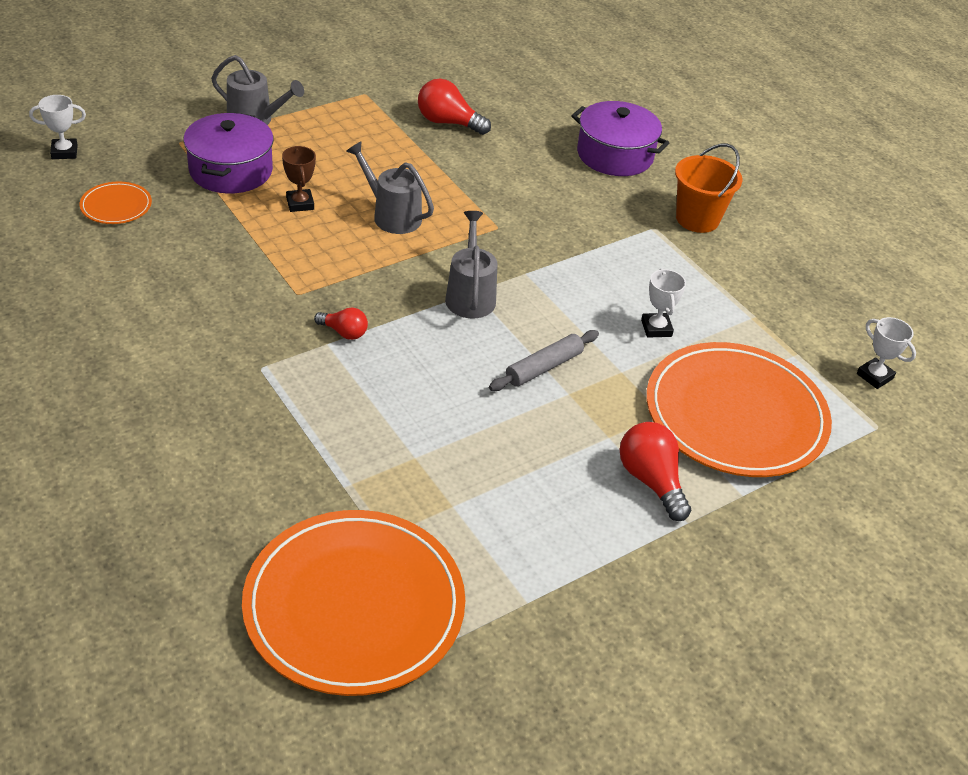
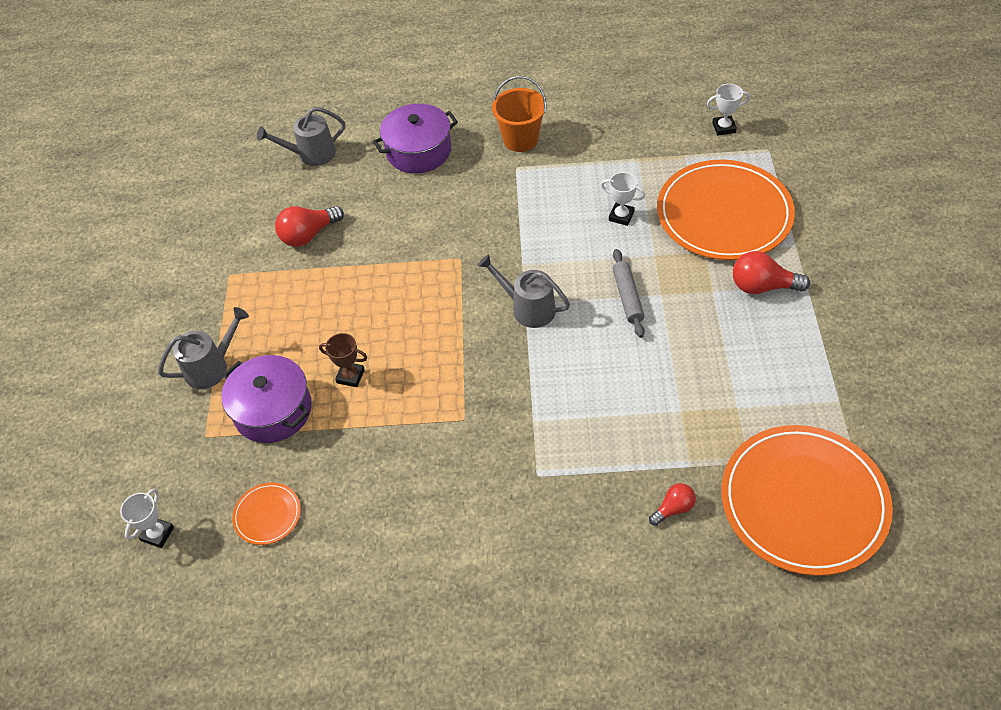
camera: 50 degrees left, 10 degrees up
(344, 332) = (526, 404): red light bulb -> red light bulb (673, 508)
(392, 215) = (404, 319): grey watering can -> grey watering can (311, 154)

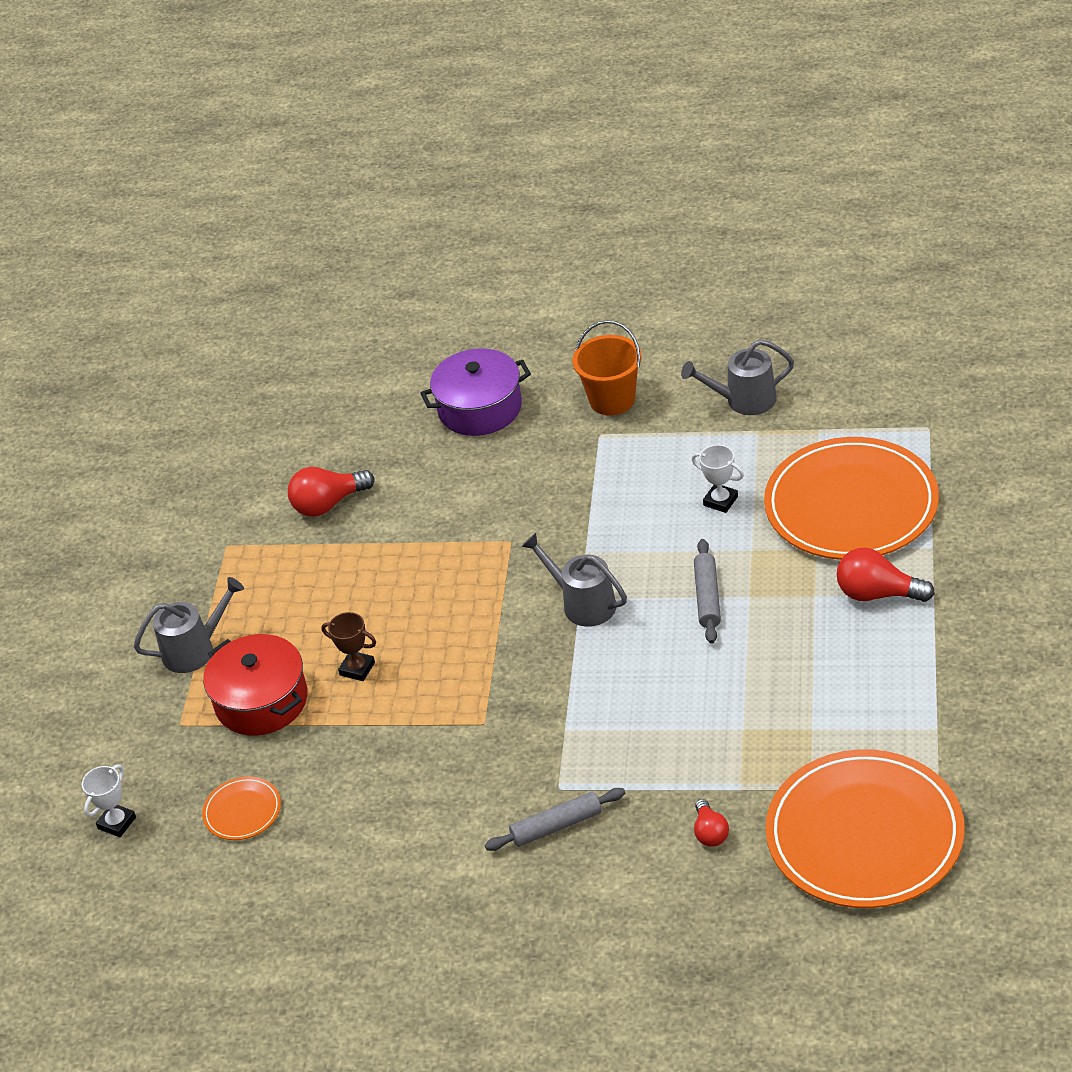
camera: 10 degrees right, 10 degrees down
(273, 410) = (261, 701): purple pot -> red pot
(311, 154) = (344, 406): grey watering can -> grey watering can (744, 400)
(541, 511) = (556, 826): none -> grey rolling pin
(673, 508) = (710, 832): red light bulb -> red light bulb turned 105 degrees clockwise
(724, 128) = (877, 397): white trophy -> none

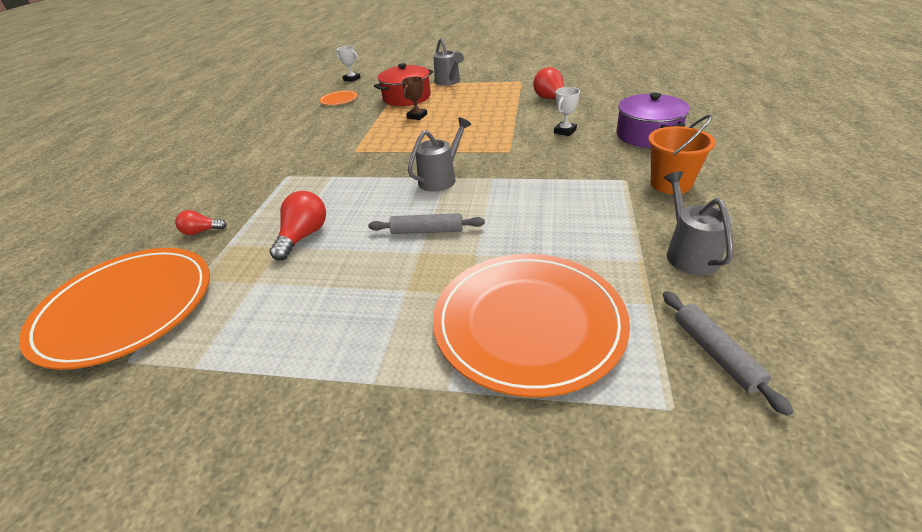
camera: 90 degrees right, 5 degrees down
(556, 826) = (259, 176): grey rolling pin -> grey rolling pin (716, 354)
(720, 501) = (542, 238): white trophy -> white trophy (565, 131)
(878, 594) = (392, 336): red light bulb -> red light bulb (303, 236)

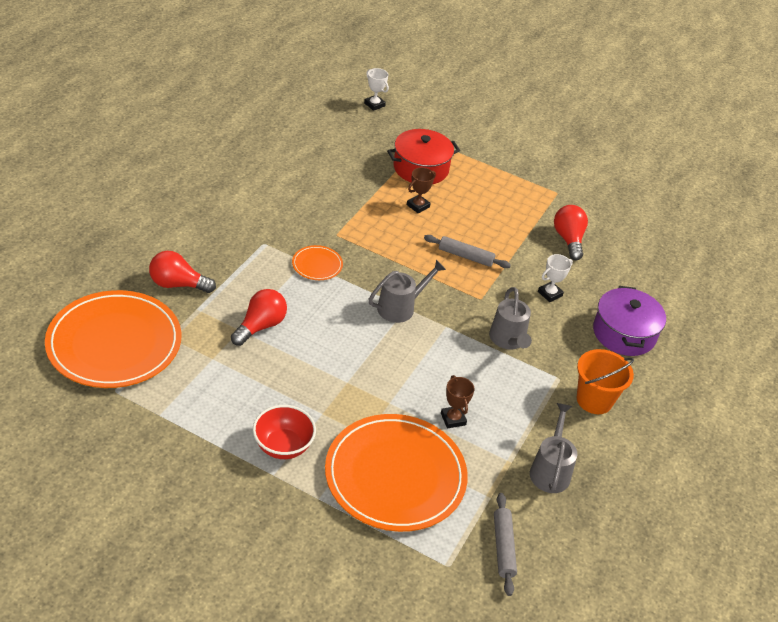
camera: 10 degrees right, 5 degrees up
(201, 231) = (178, 284): red light bulb -> red light bulb, size x1.67
(339, 100) = (347, 140): orange plate -> orange plate (317, 265)
(373, 343) = (283, 446): none -> red bowl
(427, 231) = (362, 363): grey rolling pin -> grey rolling pin (465, 256)
(449, 82) = (479, 159): grey watering can -> grey watering can (508, 340)
(552, 245) = (453, 419): none -> brown trophy

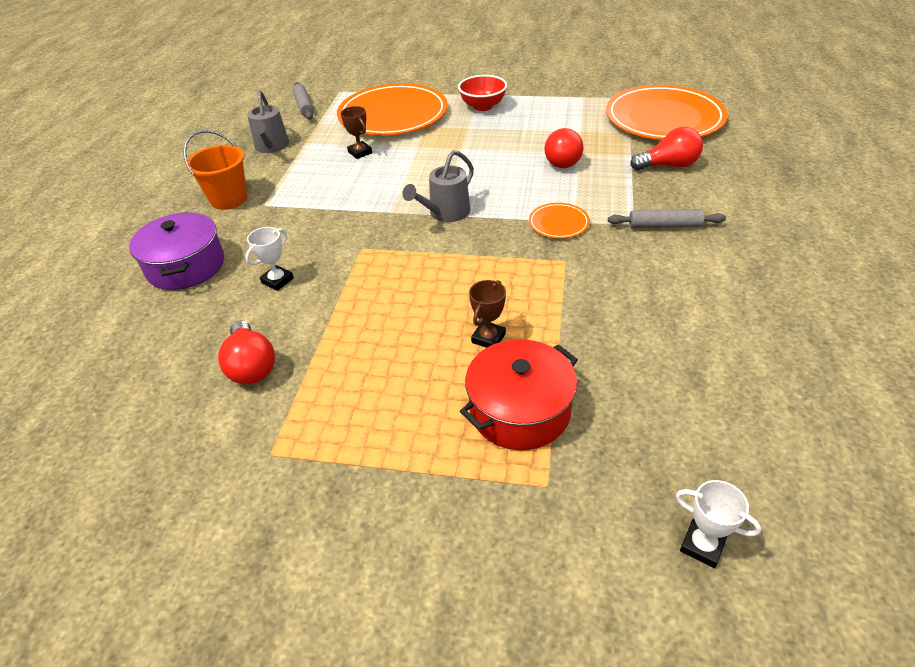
camera: 170 degrees right, 0 degrees up
(465, 256) = (394, 290): grey rolling pin -> grey rolling pin (664, 226)
(508, 340) = (321, 220): grey watering can -> none

